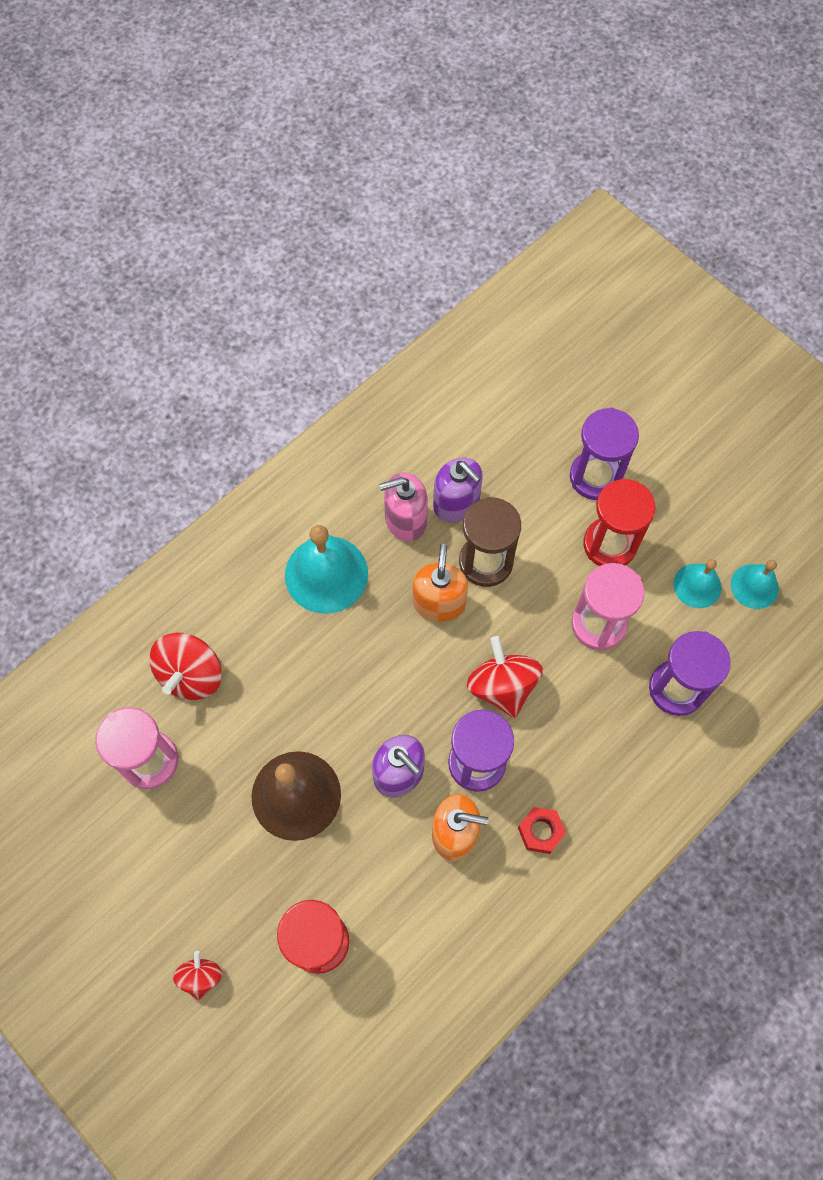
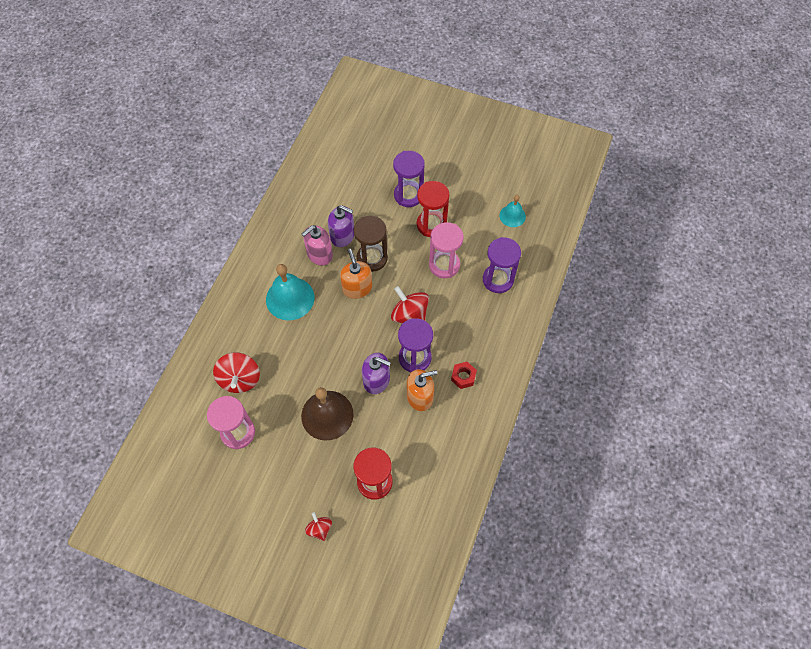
camera: 25 degrees left, 5 degrees down
(697, 585) = (484, 227): turquoise bell -> none

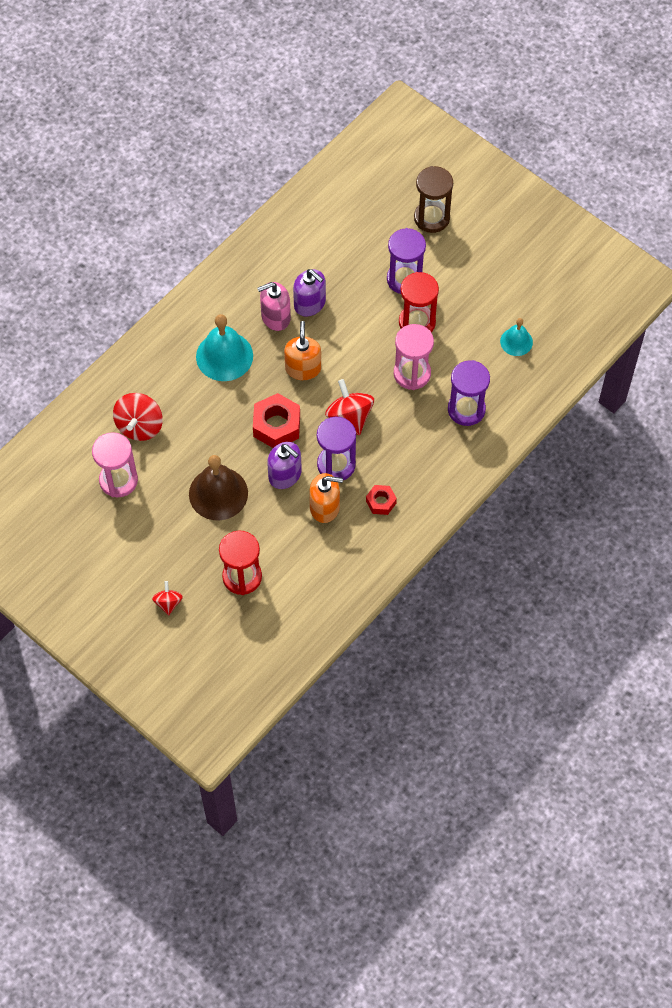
camera: 20 degrees right, 0 degrees up
(354, 341) = (277, 426): none -> red nut
(372, 258) = (333, 340): brown hourglass -> brown hourglass (431, 218)

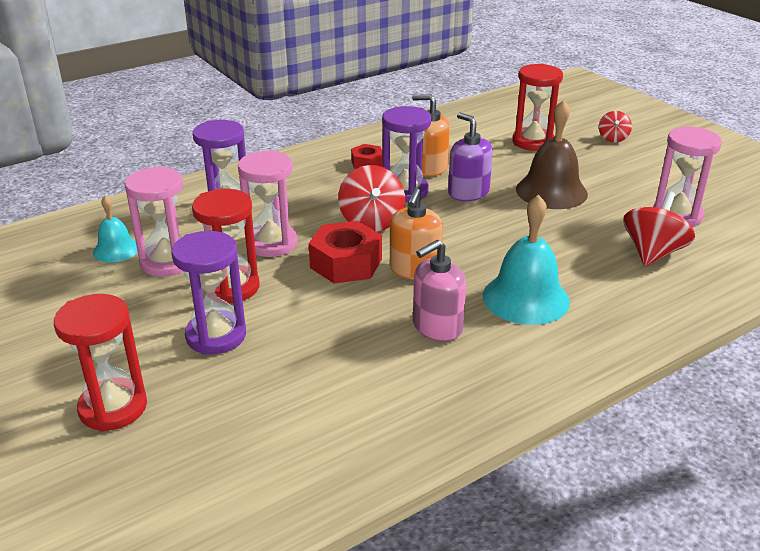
camera: 165 degrees left, 30 degrees down
(275, 317) = (437, 327): pink soap dispenser -> pink soap dispenser turned 150 degrees clockwise
(277, 426) = (467, 228): red nut -> red nut (346, 263)
(310, 303) = (378, 333): purple soap dispenser -> none
(431, 218) = (113, 408): brown hourglass -> red hourglass
(473, 337) = (167, 262): none -> pink hourglass

